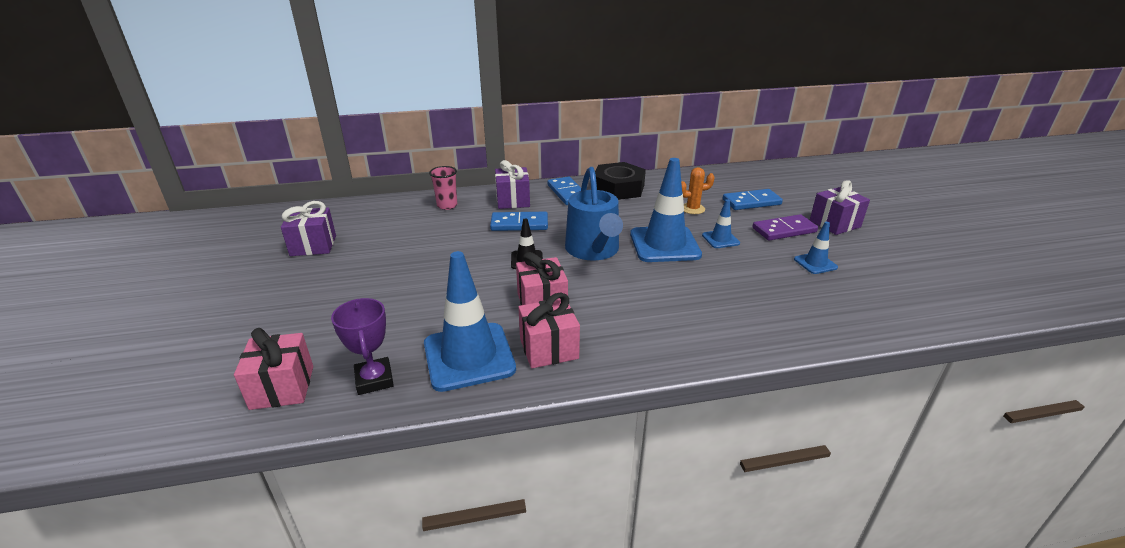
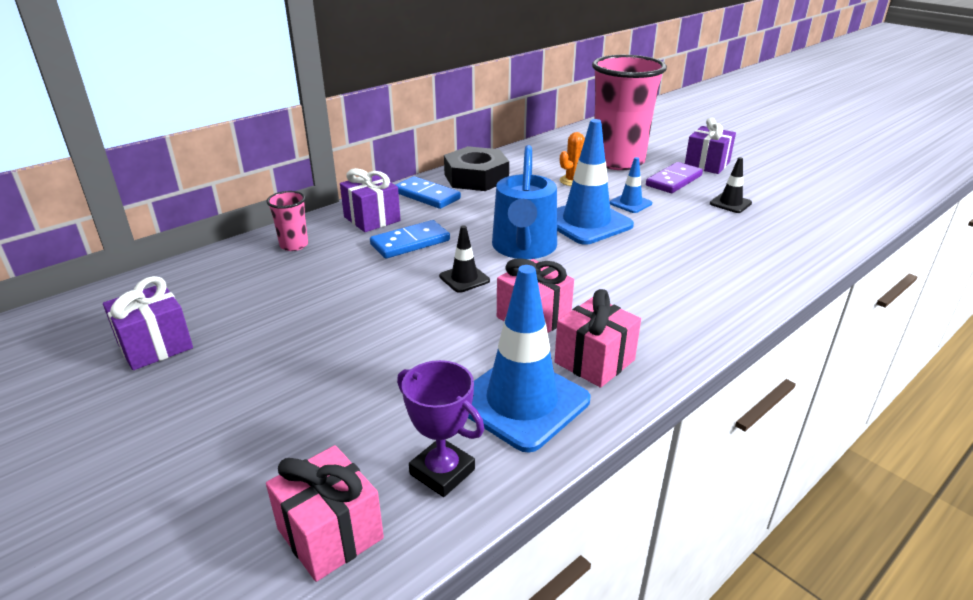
camera: 30 degrees left, 0 degrees up
(593, 250) = (524, 248): blue watering can -> blue watering can turned 45 degrees clockwise
(751, 202) = (618, 161): blue domino -> pink cup
(815, 263) = (730, 203): blue traffic cone -> black traffic cone

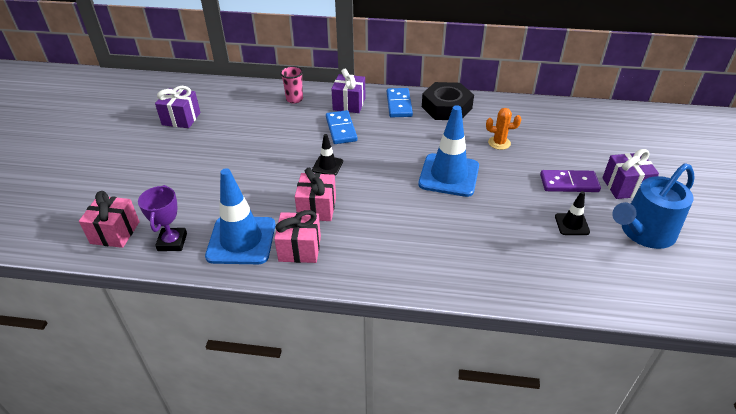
camera: 50 degrees right, 10 degrees up
(410, 242) = (341, 129): blue domino -> blue domino turned 60 degrees clockwise
(524, 248) = (385, 168): blue watering can -> blue watering can (643, 232)
(618, 161) = (560, 146): pink cup -> none
(630, 203) = (502, 180): blue traffic cone -> none

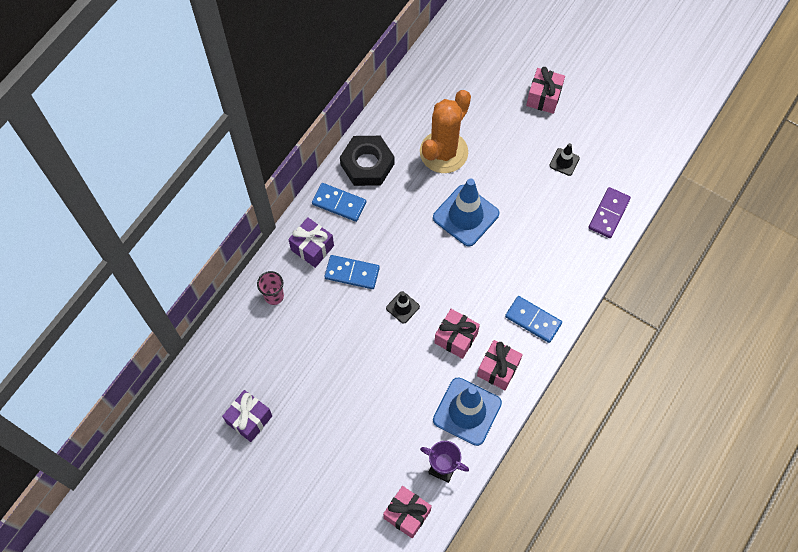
camera: 65 degrees left, 25 degrees up
(372, 258) = (533, 320): none -> blue domino
(499, 143) = (443, 152): orange cactus -> orange cactus, size x2.22
(569, 183) = (520, 133): purple domino -> purple domino (608, 213)
(625, 187) = (543, 97): purple gift -> pink gift
(643, 232) = (594, 121): blue watering can -> none

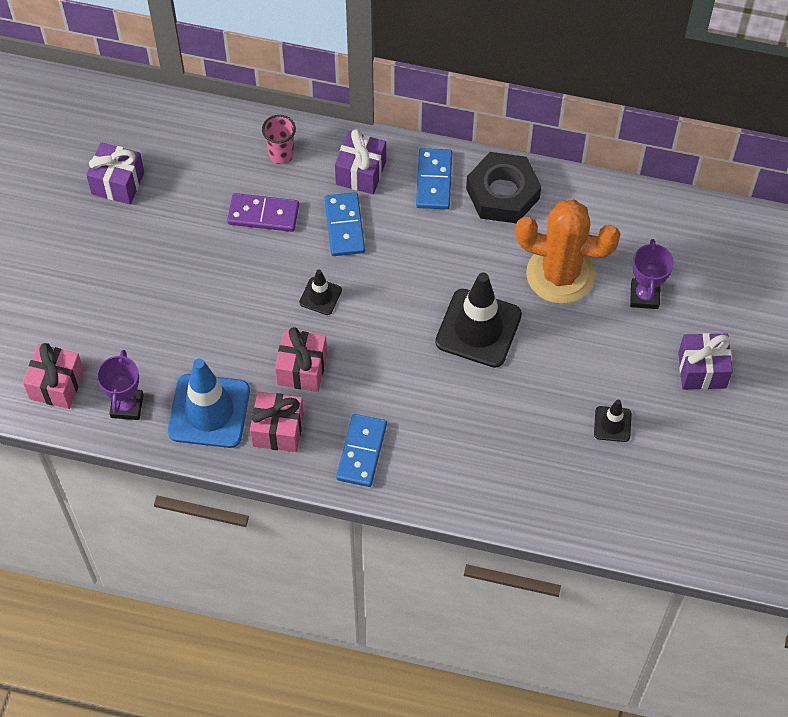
camera: 70 degrees right, 5 degrees down
(466, 216) = (478, 328): blue traffic cone -> black traffic cone
(478, 109) = (644, 296): none -> purple trophy
(543, 97) = (702, 370): pink gift -> purple gift
(608, 213) = (557, 502): purple domino -> purple domino (263, 214)

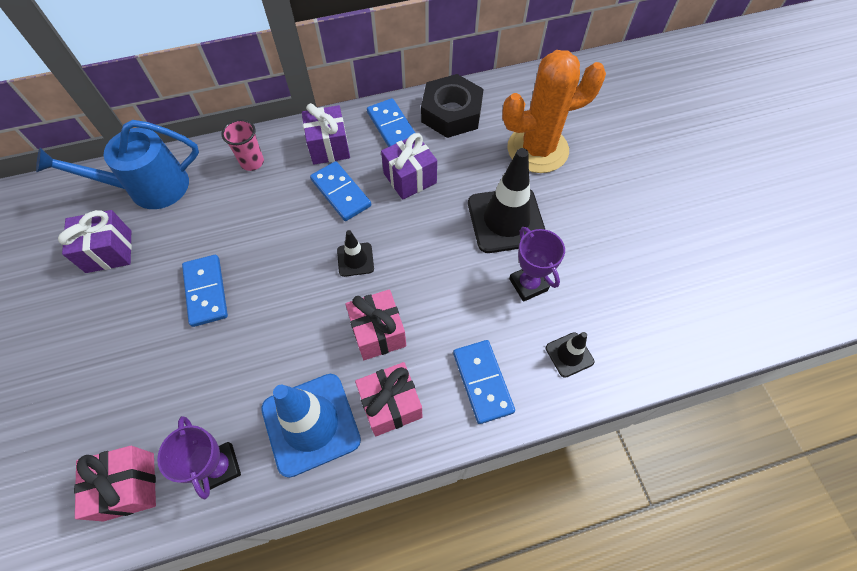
camera: 30 degrees left, 0 degrees up
(178, 136) = (150, 187): none -> blue watering can
(181, 261) = (206, 291): none -> blue domino
(263, 214) = (263, 216): purple domino -> none
(612, 424) = (667, 242): black traffic cone -> black traffic cone (569, 354)
(644, 296) = (610, 135): purple trophy -> purple trophy (528, 284)
(702, 370) = (694, 167): purple gift -> purple gift (410, 178)

